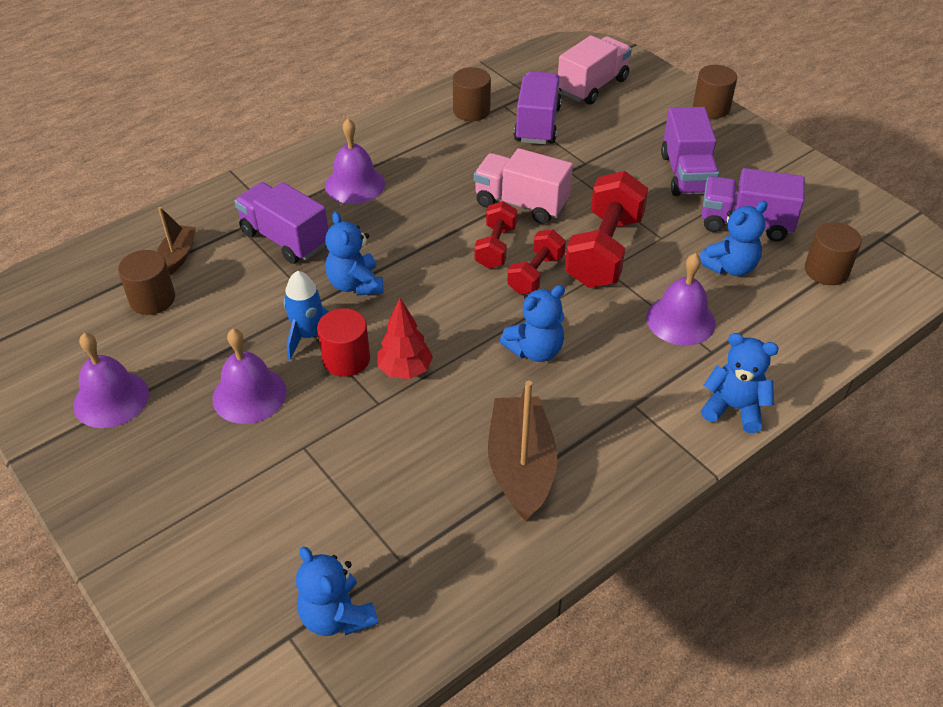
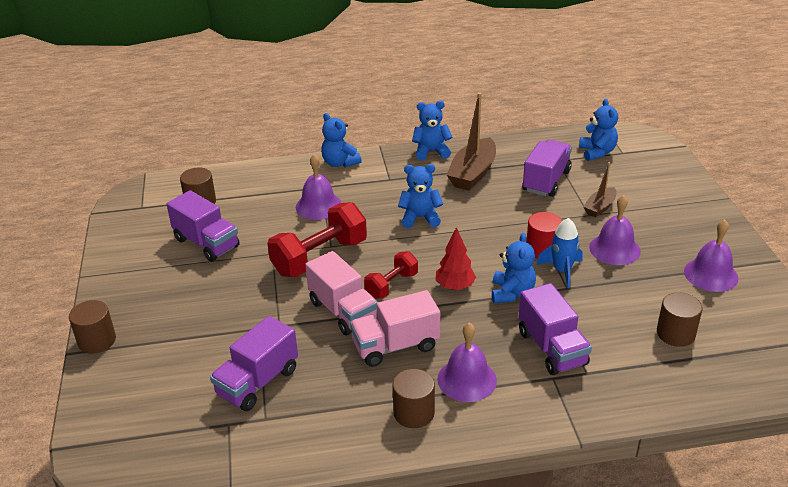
camera: 150 degrees left, 10 degrees down
(178, 256) = (649, 364): brown boat -> brown boat (600, 207)
(405, 370) = (508, 232): red tree -> red tree (455, 287)
(471, 111) = (301, 424): brown cylinder -> brown cylinder (414, 413)
(535, 274) = (380, 258): red dumbbell -> none
(592, 86) = (161, 407): pink truck -> pink truck (395, 346)
(686, 174) = (196, 290): purple truck -> purple truck (546, 181)
(730, 267) = (253, 222): blue teddy bear -> blue teddy bear (431, 152)

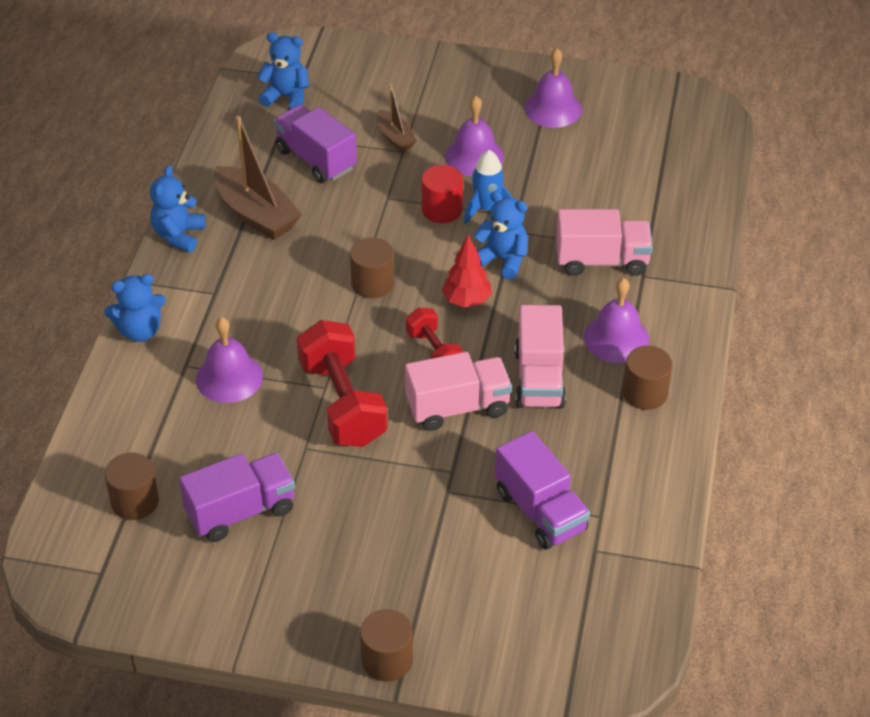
camera: 70 degrees left, 10 degrees up
(420, 218) = (319, 290): blue teddy bear -> none
(552, 348) = (602, 261): purple truck -> pink truck
(675, 333) = (624, 169): brown cylinder -> brown cylinder (372, 283)

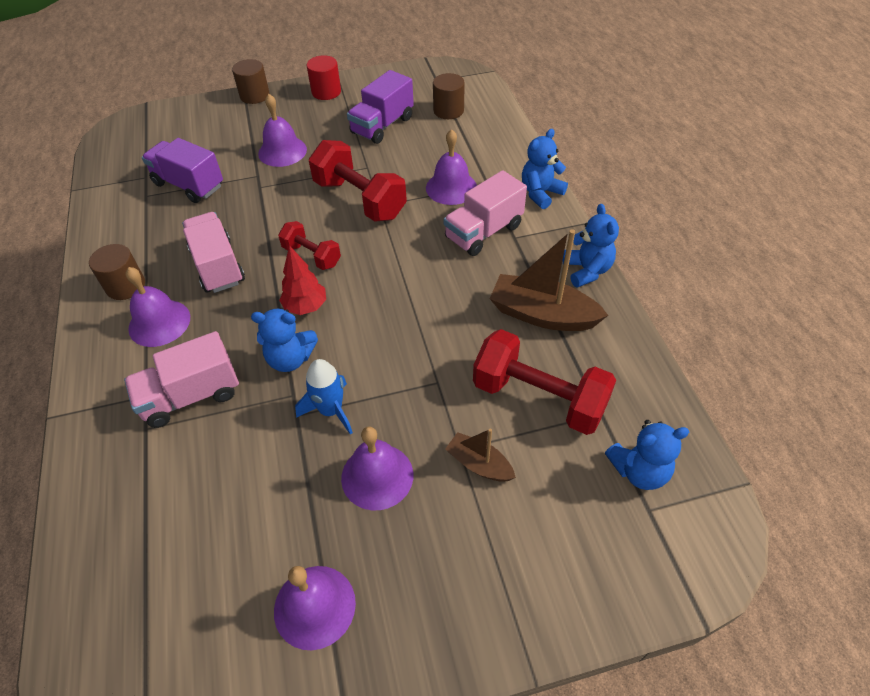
camera: 155 degrees right, 5 degrees up
(316, 159) = (539, 398): purple truck -> red dumbbell
(372, 283) = (395, 291): brown cylinder -> none
(397, 520) = (282, 151): none -> purple bell
(442, 209) = (376, 390): red cylinder -> red cylinder (326, 92)
(458, 407) = (274, 225): pink truck -> pink truck (483, 232)

